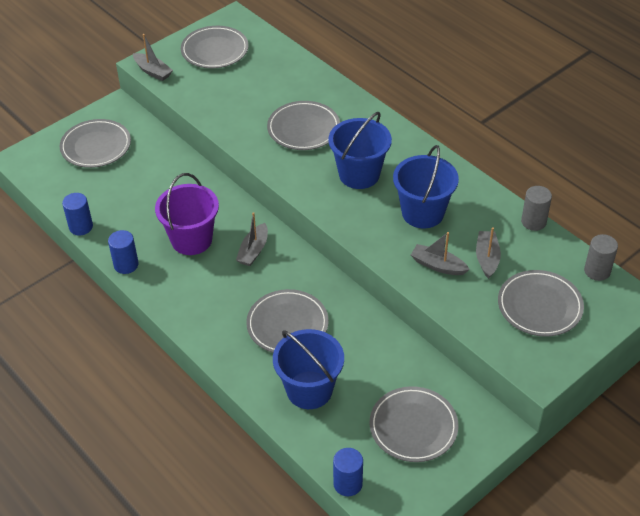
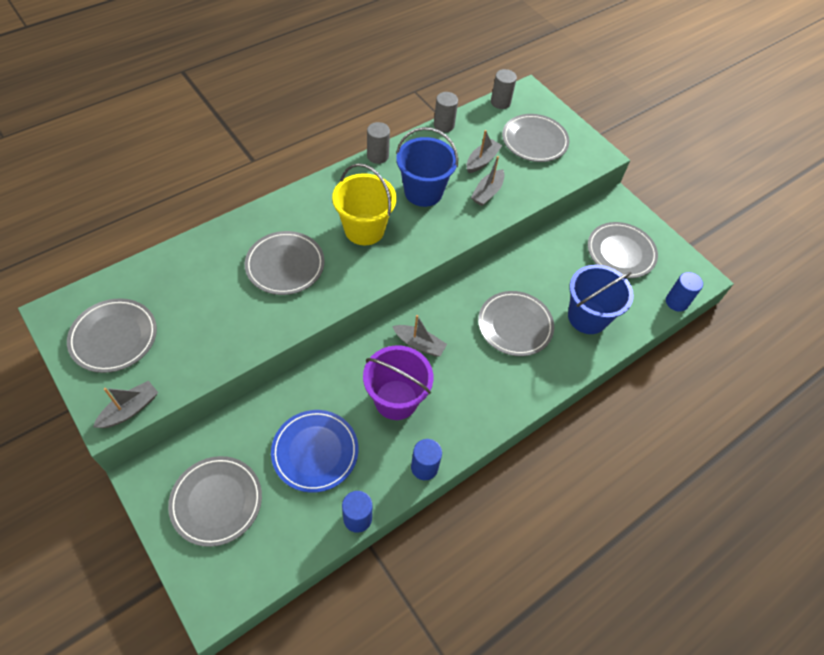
camera: 90 degrees left, 10 degrees up
(138, 194) = (315, 452): none -> blue plate
(359, 174) = (364, 229): blue bucket -> yellow bucket
(464, 173) = (378, 156): none -> grey cylinder
(487, 258) = (482, 161): grey boat -> grey boat turned 120 degrees clockwise

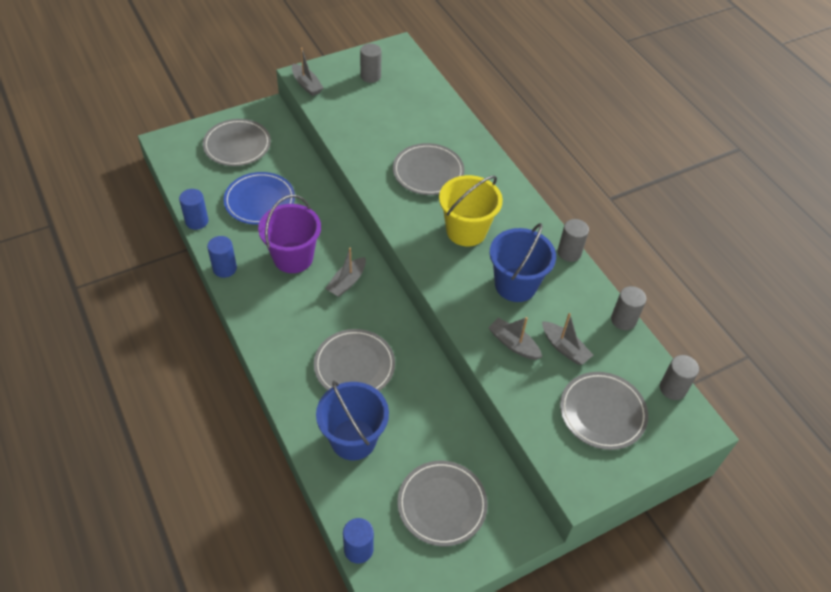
camera: 100 degrees right, 5 degrees down
(114, 337) = (370, 76): grey plate -> grey cylinder

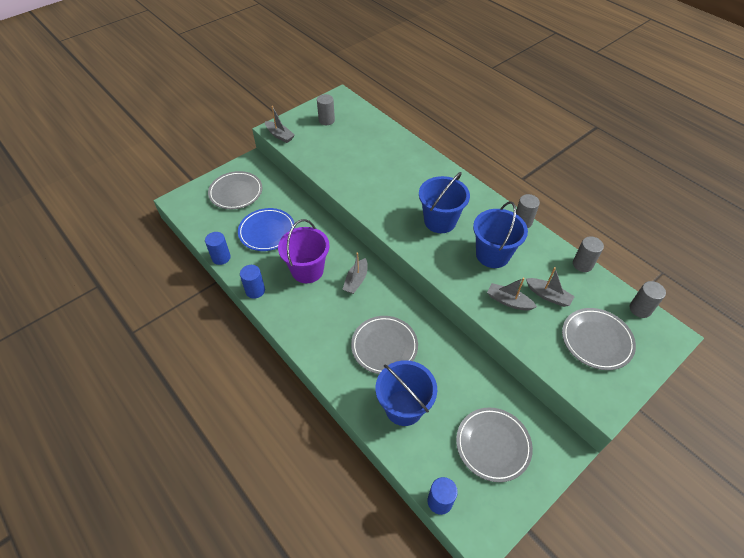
camera: 10 degrees left, 0 degrees up
(428, 172) = (395, 183): grey plate -> none
(466, 231) = (440, 221): yellow bucket -> blue bucket

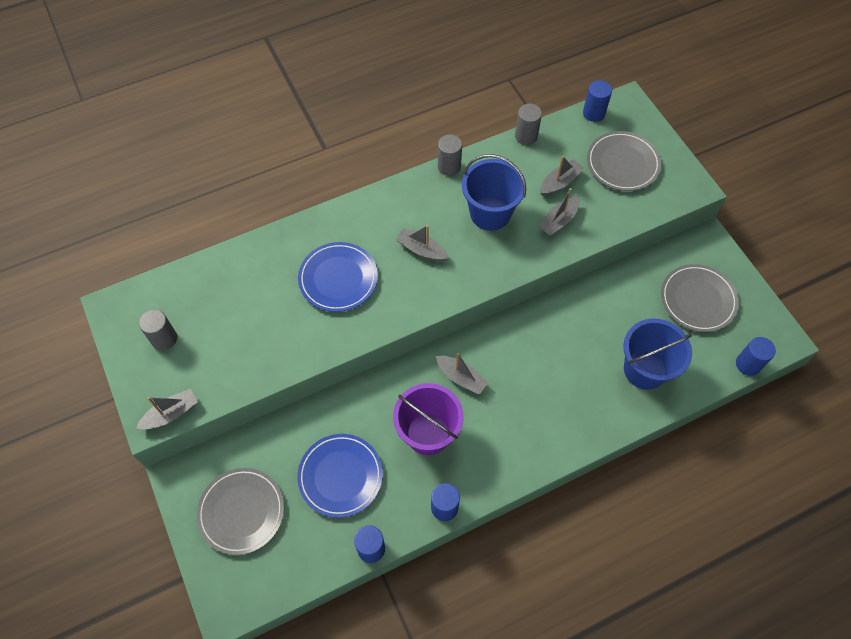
camera: 75 degrees left, 10 degrees up
(384, 346) = (564, 369): grey plate -> none
(397, 183) = (338, 279): none -> blue plate
(440, 221) = (421, 250): blue bucket -> grey boat
(640, 309) = (593, 113): grey cylinder -> blue cylinder

